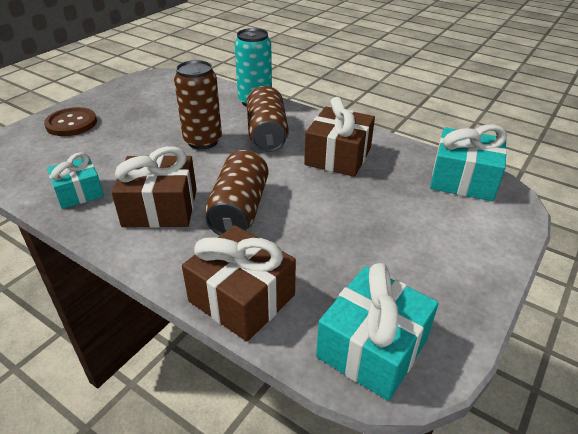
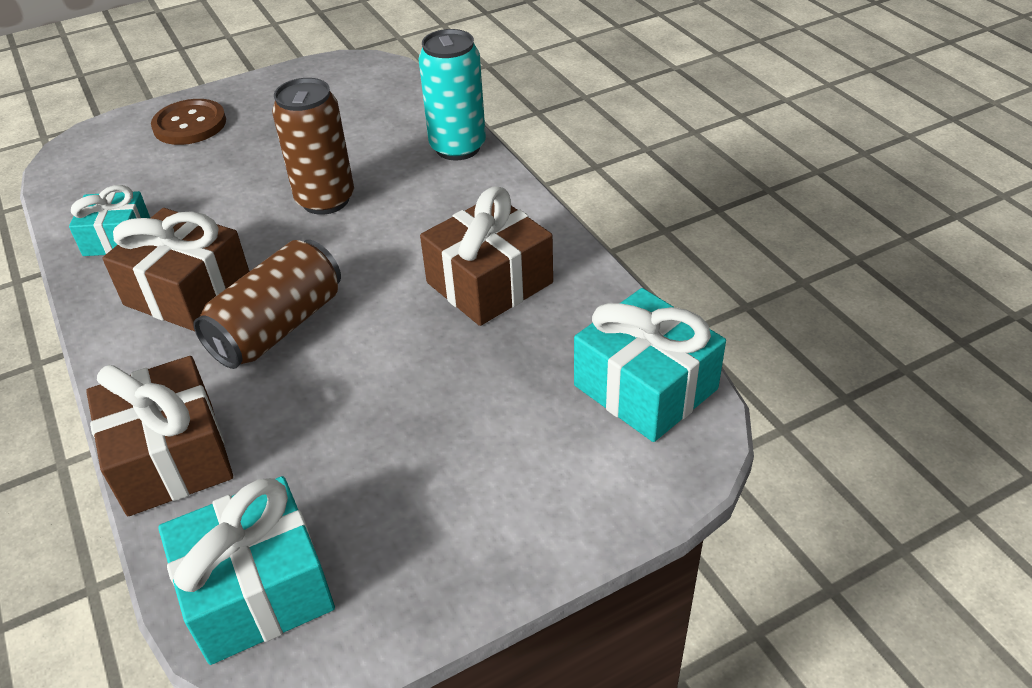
camera: 30 degrees right, 5 degrees up
(267, 134) = (423, 212): brown can -> none

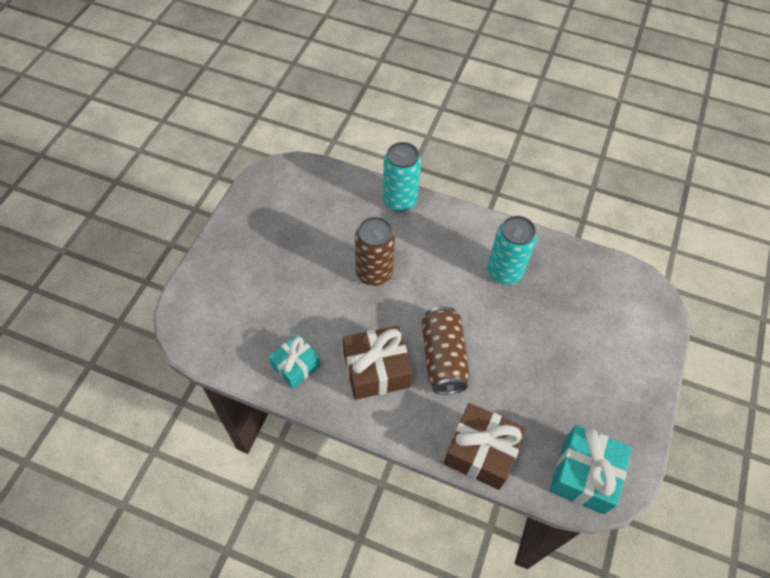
camera: 45 degrees left, 15 degrees up
(190, 124) = (232, 270): brown button -> none
(489, 283) = (504, 272): brown gift -> turquoise can
(645, 387) = (616, 283): turquoise gift -> none

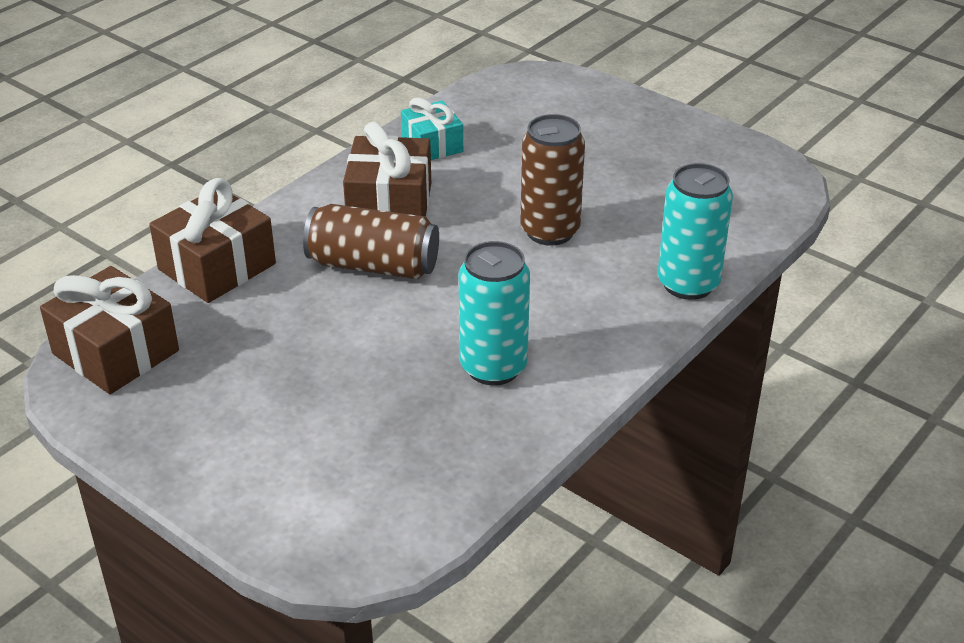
camera: 110 degrees right, 20 degrees down
(584, 475) = (115, 352): turquoise gift -> brown gift

